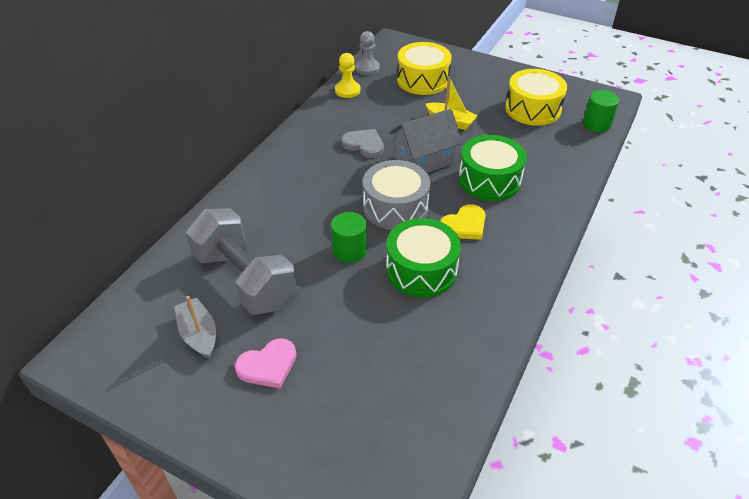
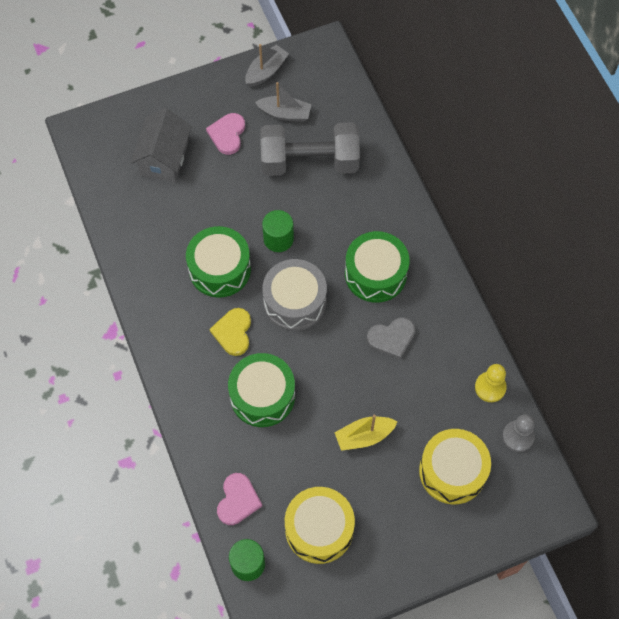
camera: 130 degrees right, 20 degrees up
(148, 389) = (266, 71): none -> grey boat
(319, 179) = (375, 274): none -> green drum
(424, 160) = (331, 368): grey house -> grey house (164, 158)
(570, 150) = (238, 500): none -> pink heart

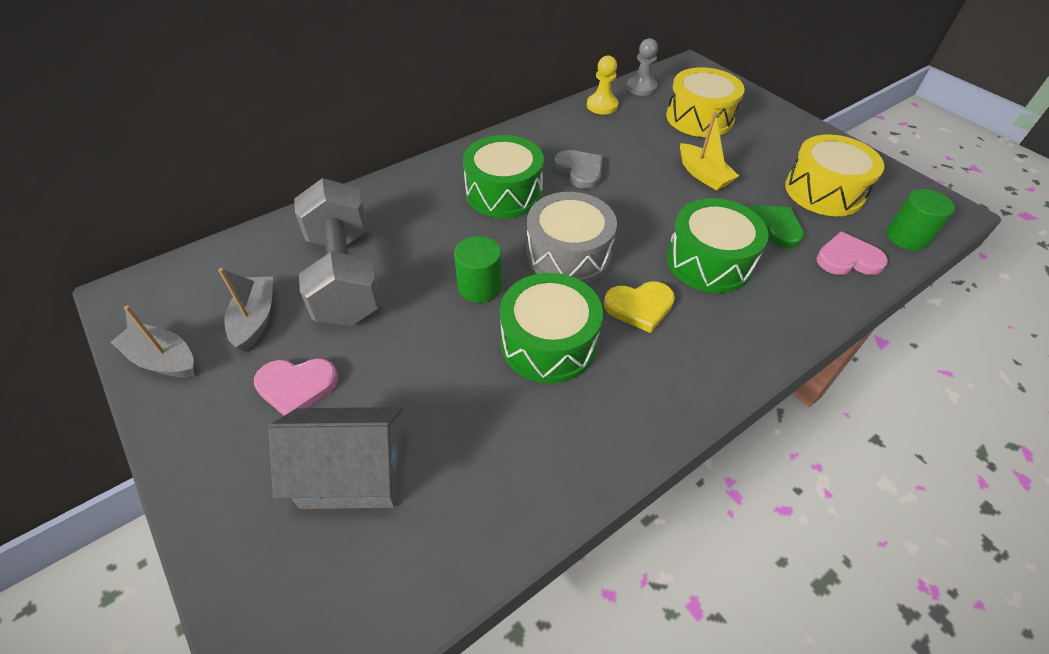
camera: 105 degrees left, 15 degrees down
(286, 461) = (773, 227): none -> green heart

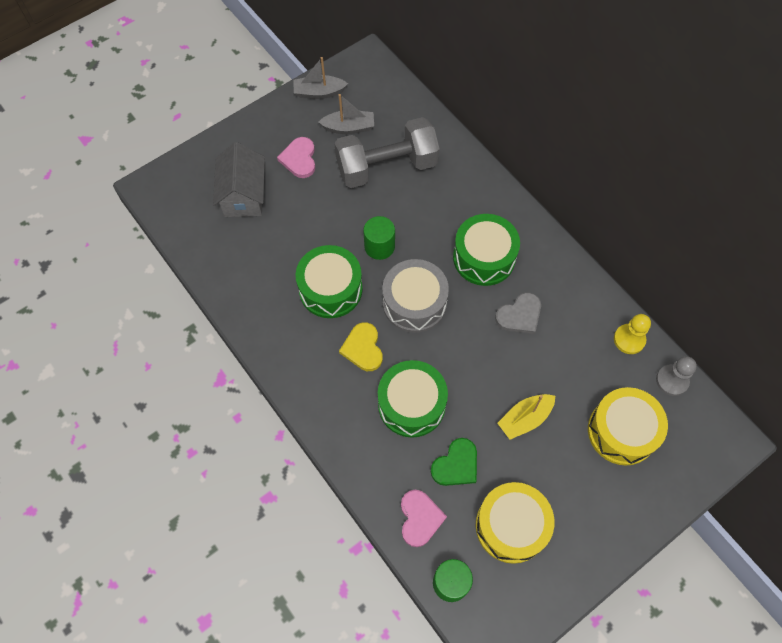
camera: 90 degrees right, 15 degrees up
(163, 359) = (319, 92): grey boat -> grey boat turned 120 degrees counterclockwise

